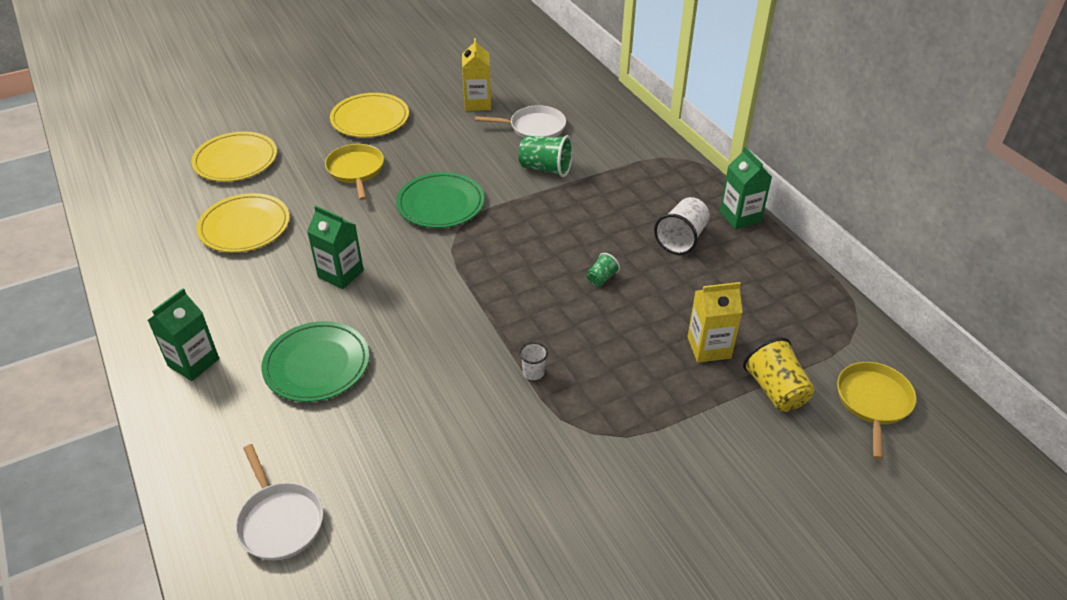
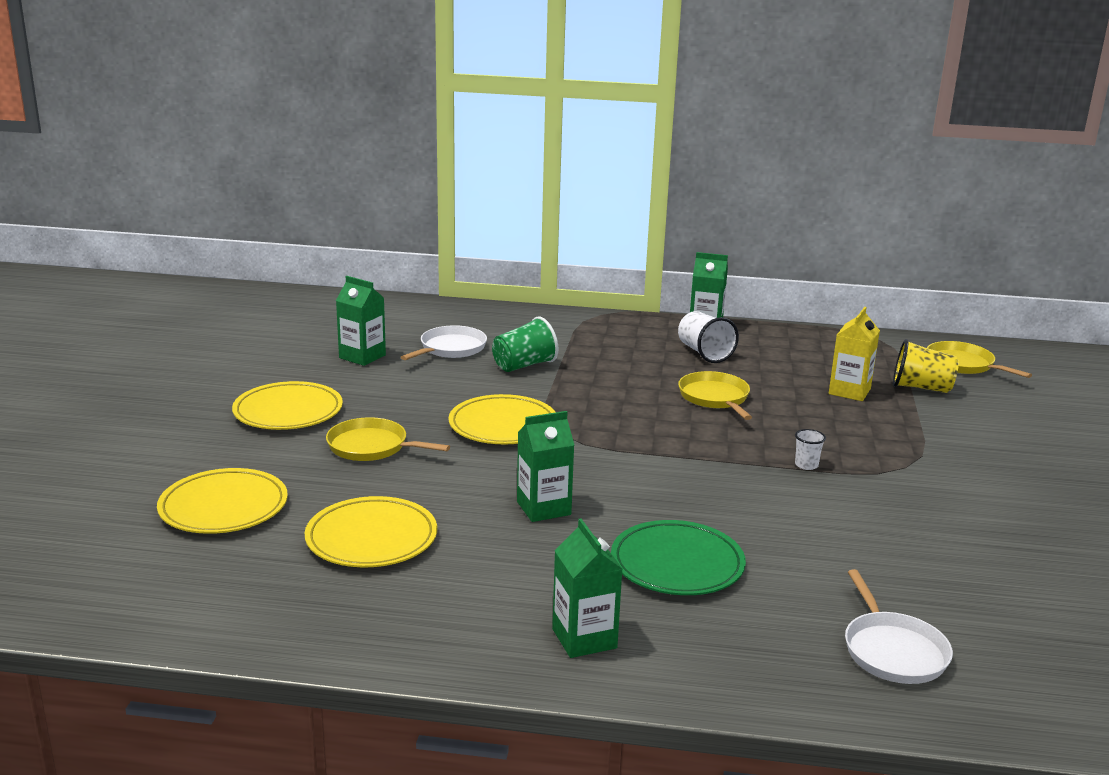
camera: 55 degrees left, 20 degrees down
(280, 521) = (893, 651): white pan -> white pan turned 75 degrees clockwise
(440, 204) = (503, 425): green plate -> yellow plate
(477, 103) = (362, 356): yellow carton -> green carton
(601, 278) = (715, 398): green cup -> yellow pan

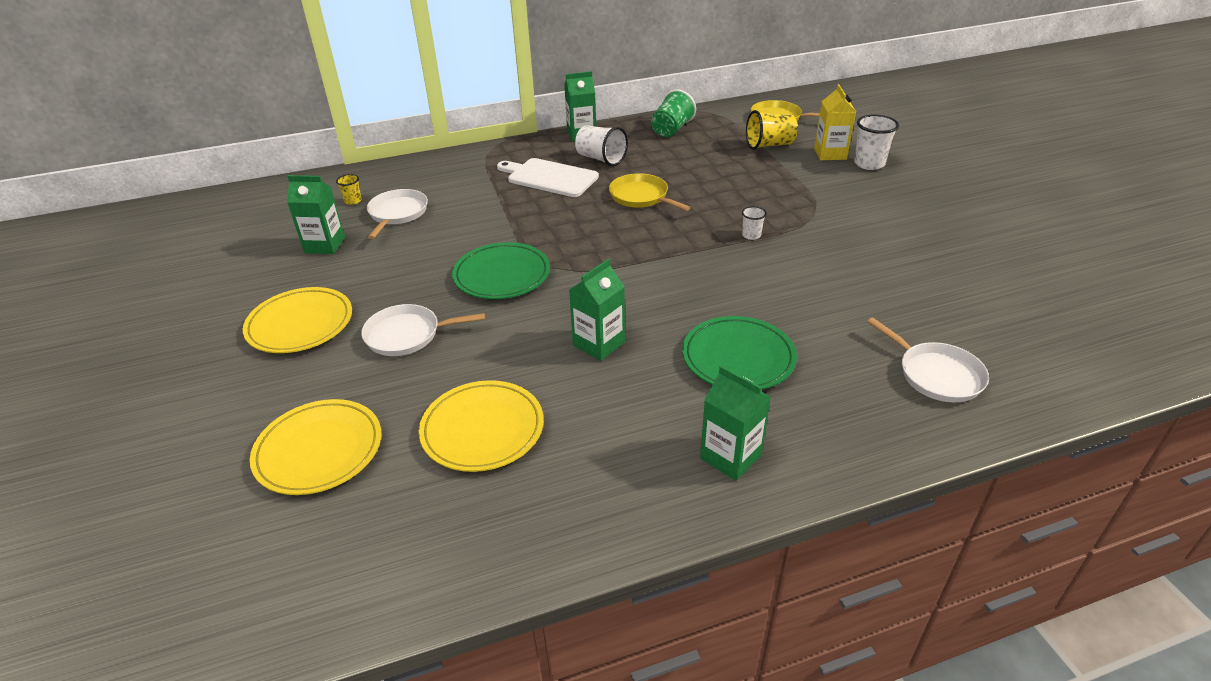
camera: 25 degrees left, 15 degrees up
(371, 447) = (407, 335): yellow pan -> white pan
(419, 328) = (353, 201): none -> yellow cup
(503, 425) = (502, 275): yellow plate -> green plate
(524, 365) = (472, 212): green cup -> green cup (671, 129)
(631, 356) = (549, 177): none -> white cutting board
(849, 391) = (727, 162): yellow carton -> yellow carton (830, 154)
(1034, 437) = (869, 164): none -> white cup

